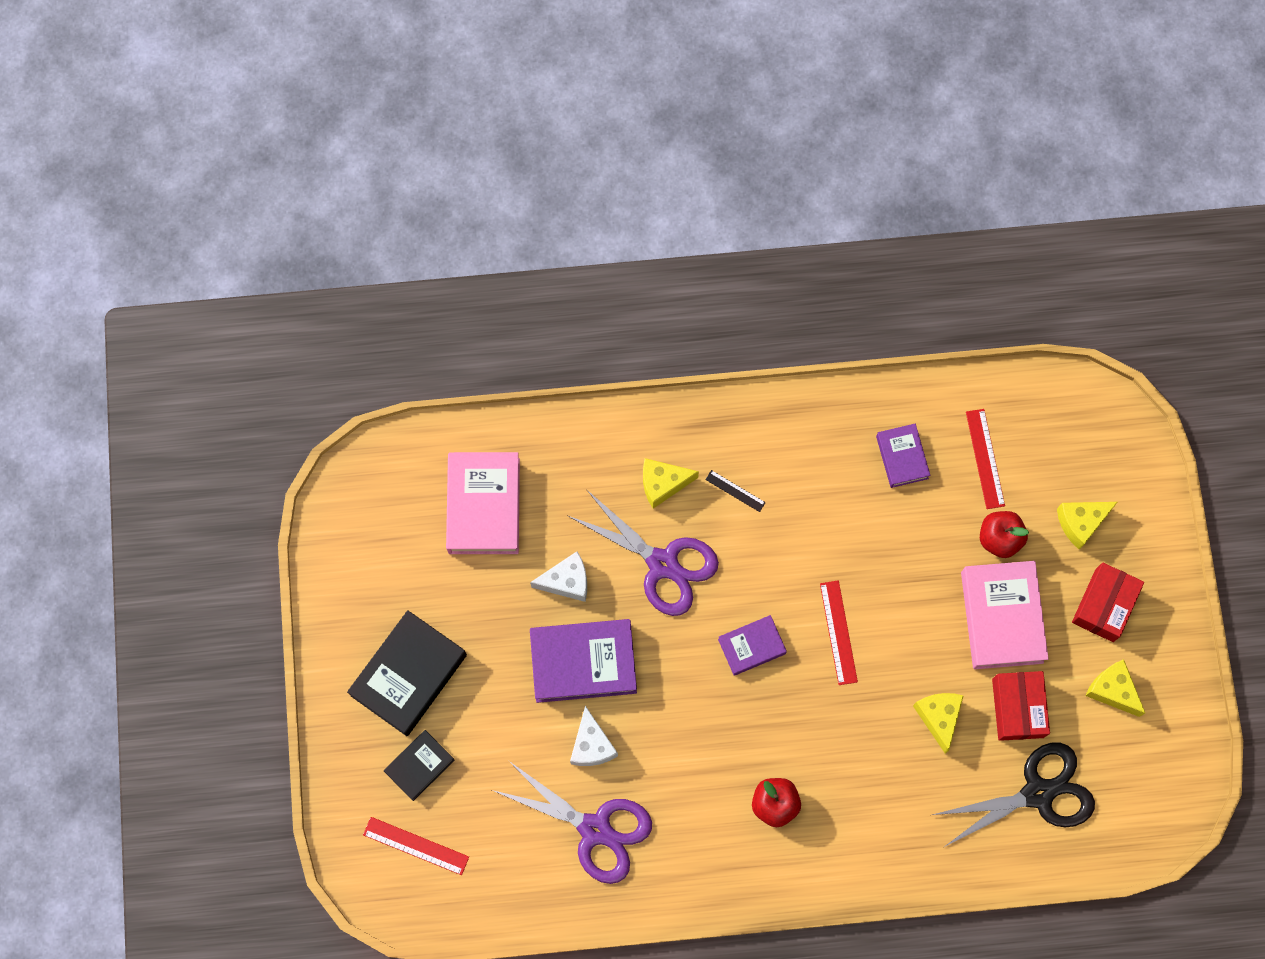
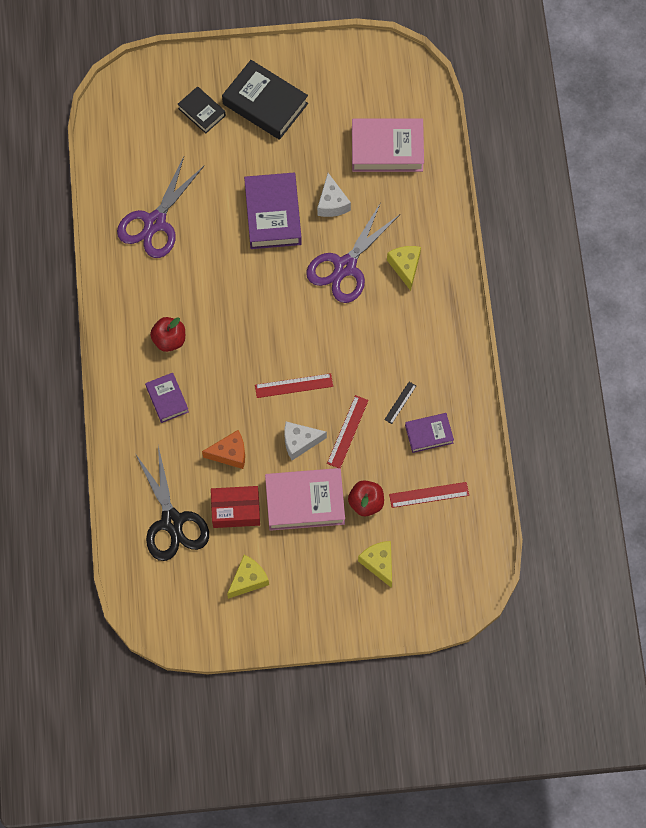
camera: 90 degrees right, 5 degrees down
(416, 846) = (147, 111): red ruler -> red ruler (347, 431)
(592, 745) = (214, 220): white cheese -> white cheese (300, 442)
(735, 491) = (401, 316): black ruler -> black ruler (400, 402)
(751, 646) = (284, 326): purple book -> purple book (167, 399)
(938, 717) = (230, 453): yellow cheese -> orange cheese
(1104, 605) = (314, 577): red box -> none

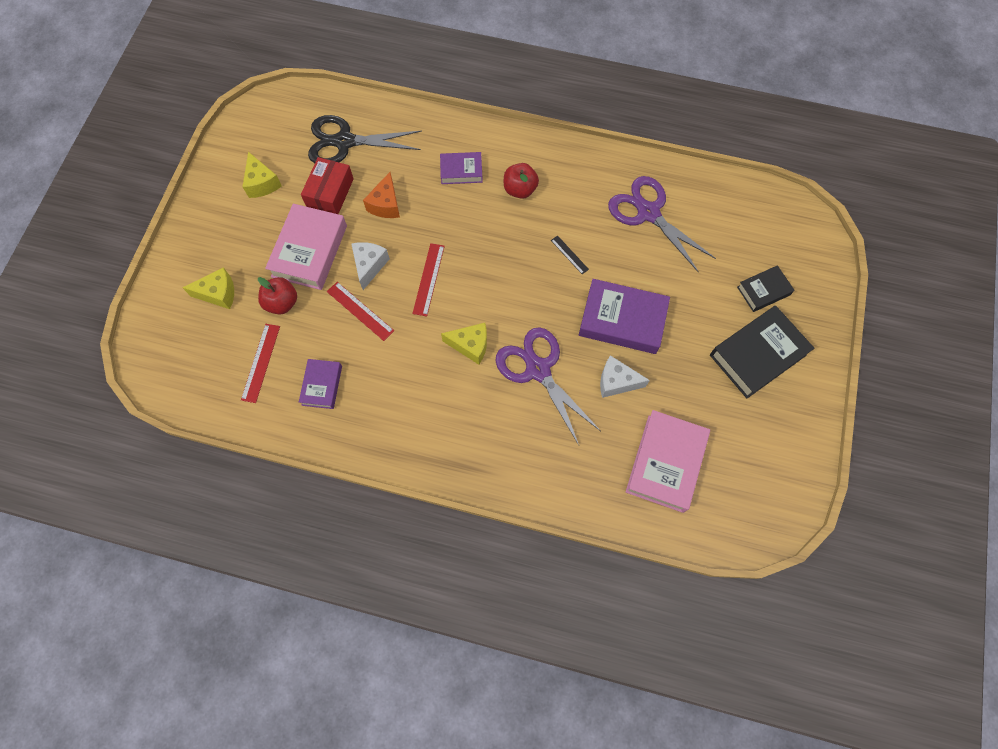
camera: 110 degrees right, 0 degrees up
(400, 402) = (367, 370): black ruler -> black ruler (569, 255)
(405, 267) = (515, 430): yellow cheese -> yellow cheese (470, 345)

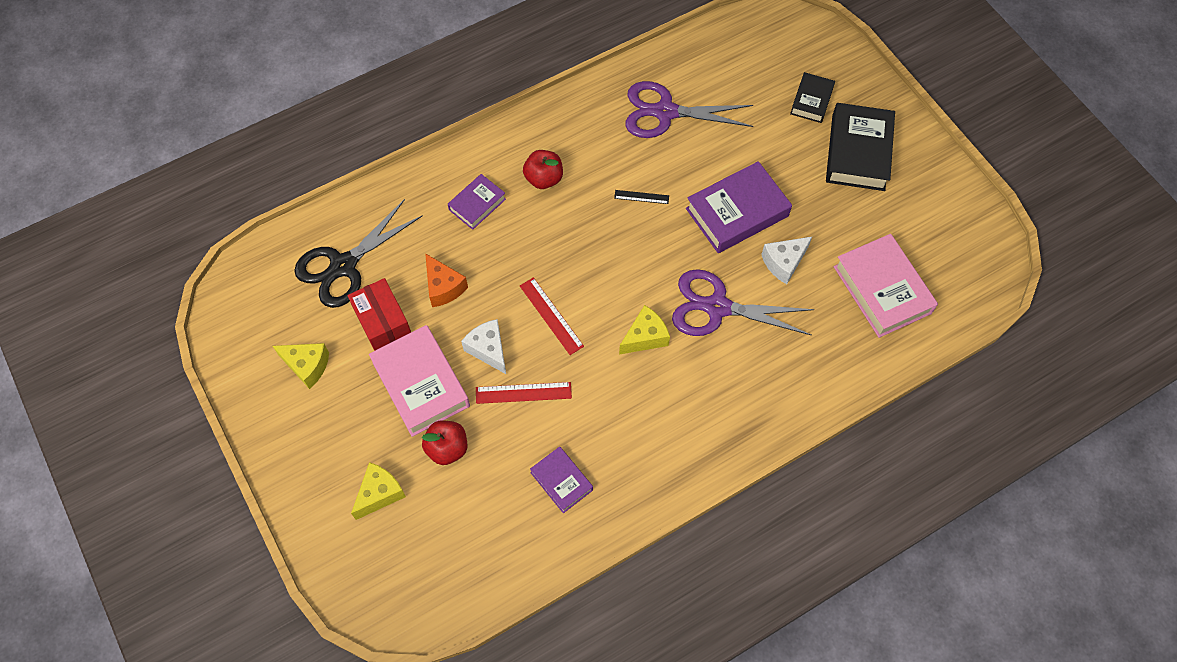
camera: 45 degrees left, 5 degrees down
(260, 362) = (487, 513): red ruler -> none

